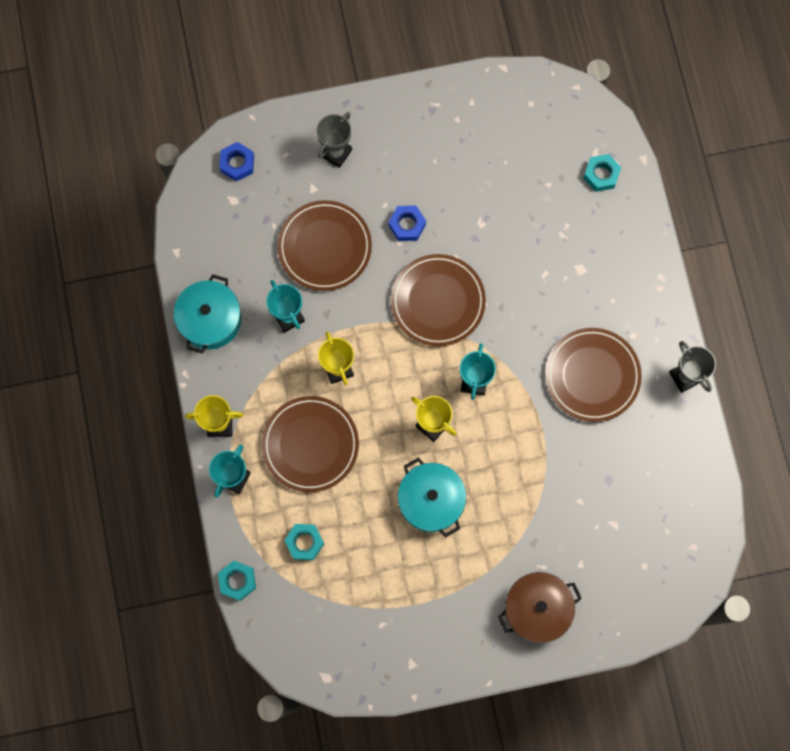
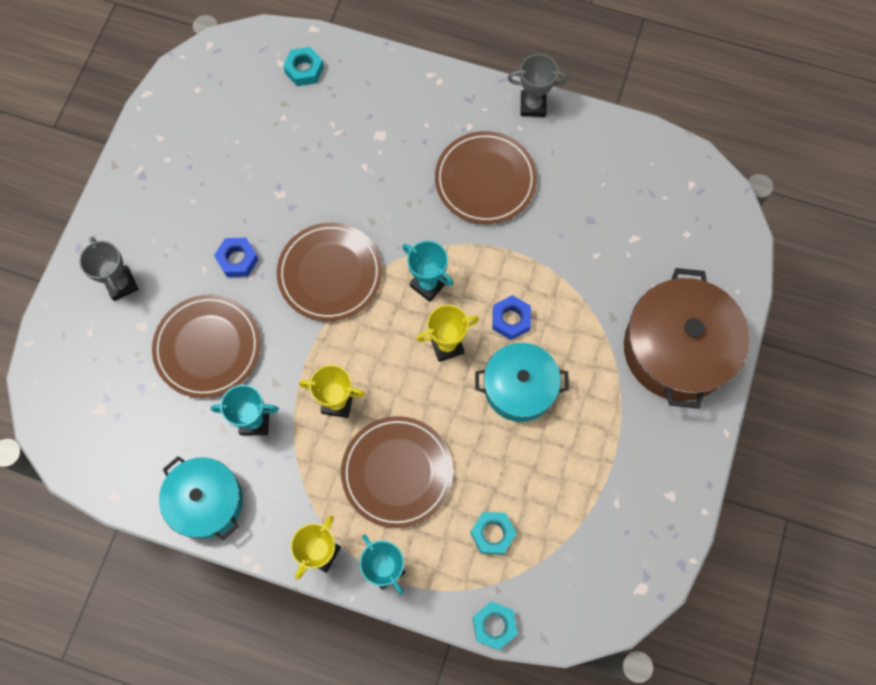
camera: 60 degrees left, 5 degrees down
(237, 163) = (65, 384): blue nut -> blue nut (511, 319)
(537, 609) = (677, 349): brown pot -> brown pot, size x1.55

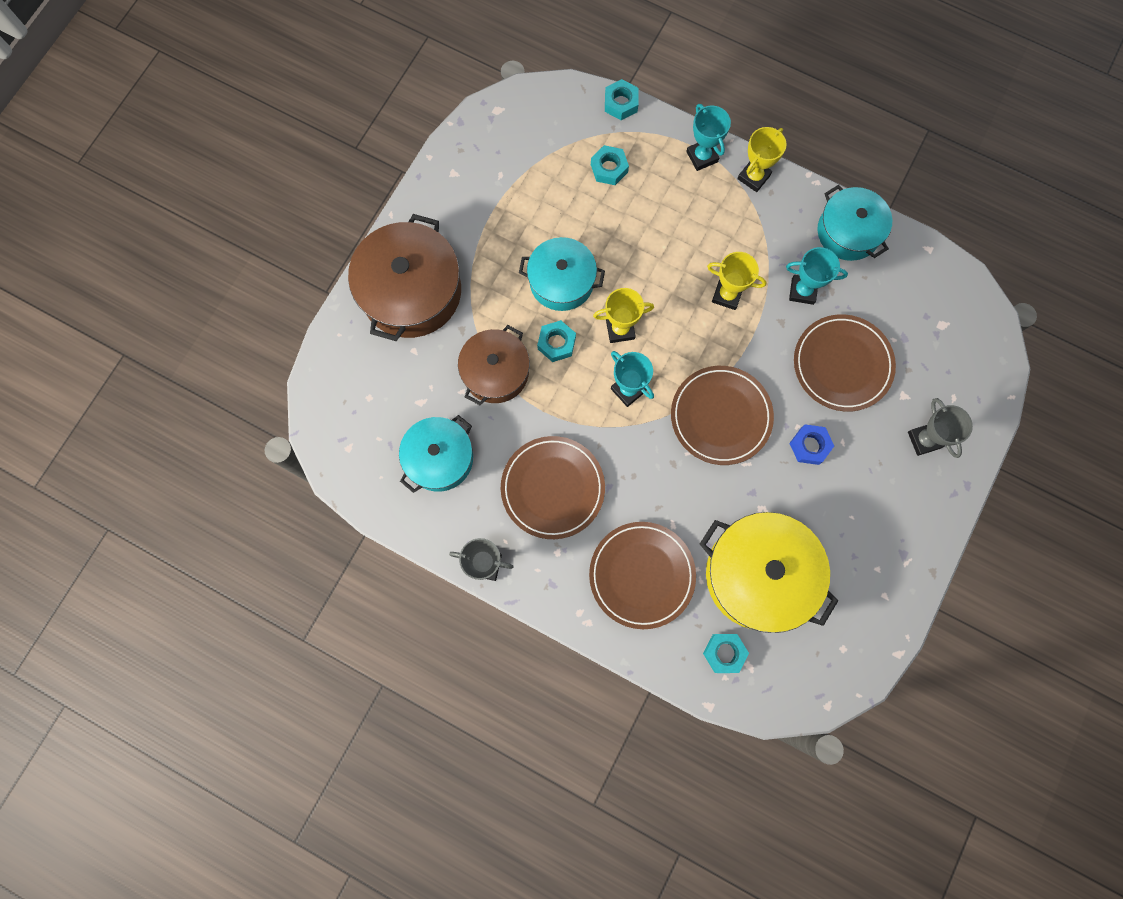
camera: 170 degrees left, 5 degrees up
(278, 136) = (759, 575): none -> yellow pot
(397, 472) = (681, 228): brown plate -> brown plate (641, 575)
(511, 319) = (556, 343): blue nut -> turquoise nut
(566, 280) = (495, 372): none -> brown pot
(600, 189) = (439, 458): none -> turquoise pot

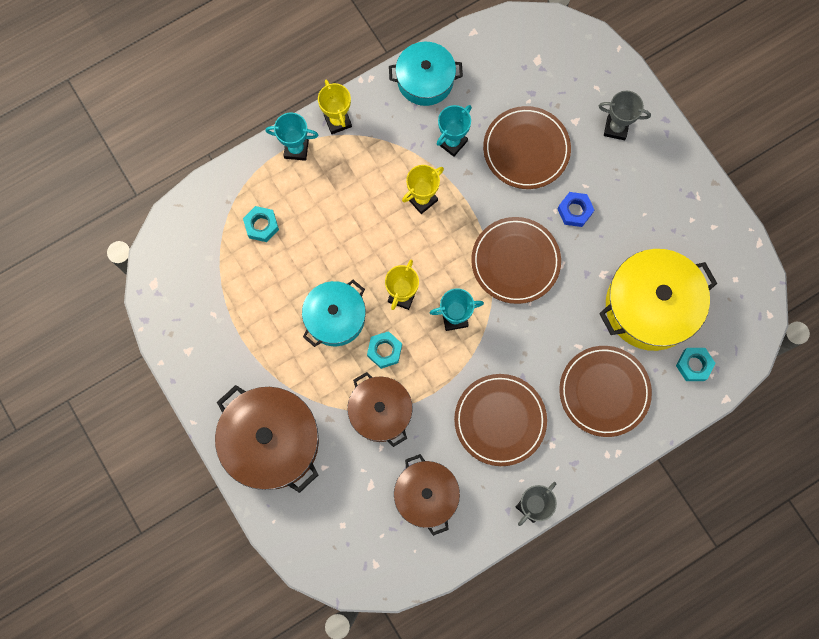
camera: 60 degrees left, 0 degrees up
(439, 458) = (426, 495): turquoise pot -> brown pot
(621, 103) = (210, 183): turquoise nut -> none

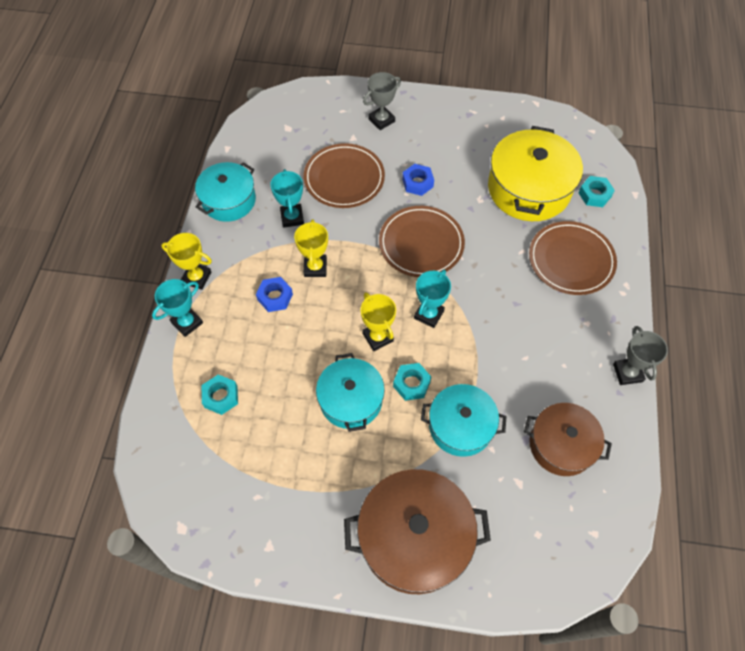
camera: 50 degrees left, 15 degrees down
(371, 192) = (275, 297): none -> blue nut
(380, 412) = (460, 426): brown pot -> turquoise pot
(500, 420) = (538, 344): brown plate -> none

